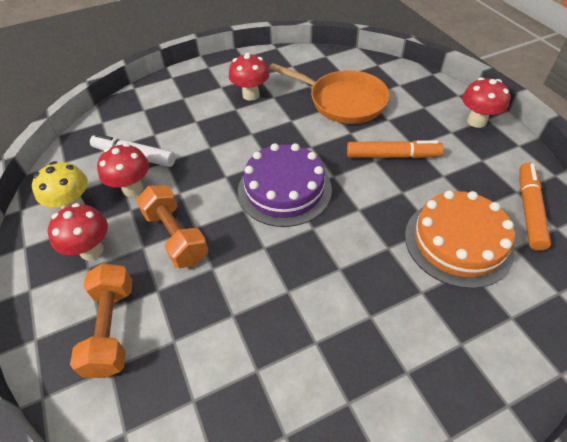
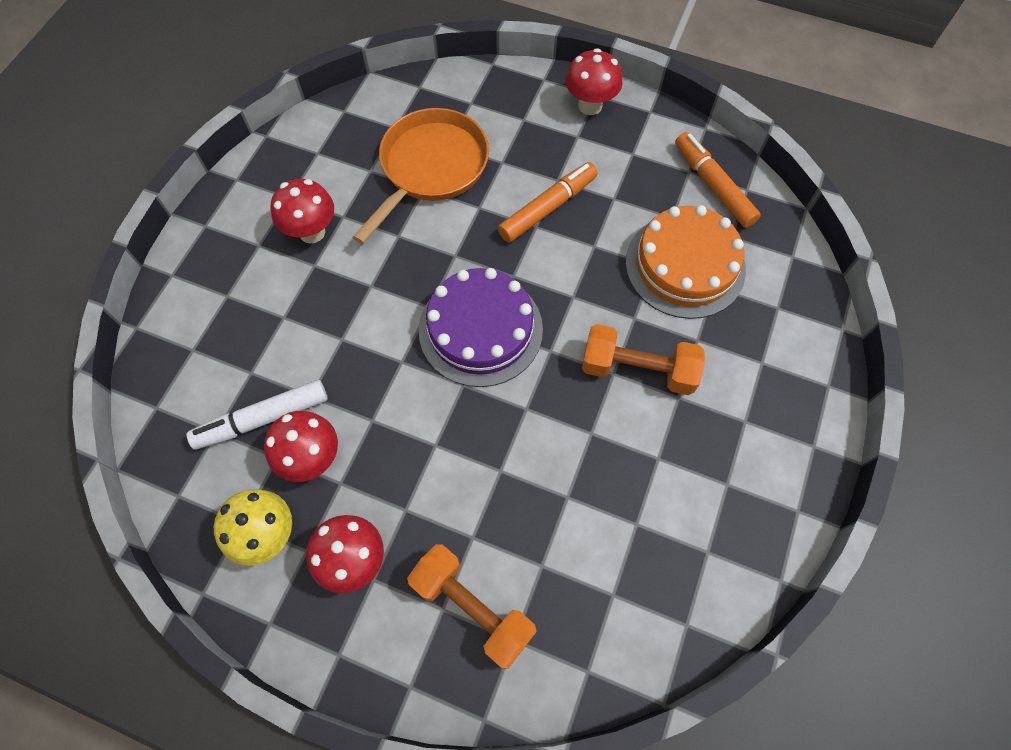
camera: 45 degrees left, 15 degrees up
(176, 236) = (426, 470): orange dumbbell -> orange dumbbell (638, 369)
(342, 101) = (430, 168): orange pan -> orange pan turned 45 degrees counterclockwise

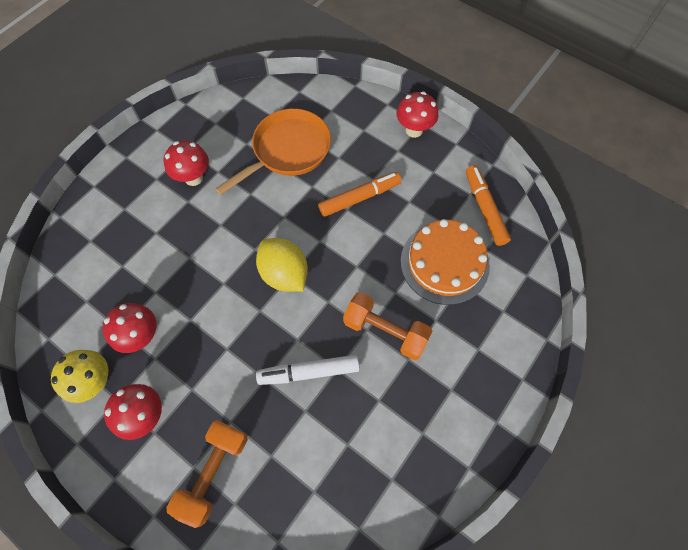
camera: 15 degrees right, 0 degrees up
(262, 419) = (119, 300): white marker -> white marker (309, 372)
(472, 608) = (213, 472): orange dumbbell -> orange dumbbell turned 60 degrees clockwise
(480, 329) = (284, 274): purple cake -> yellow lemon

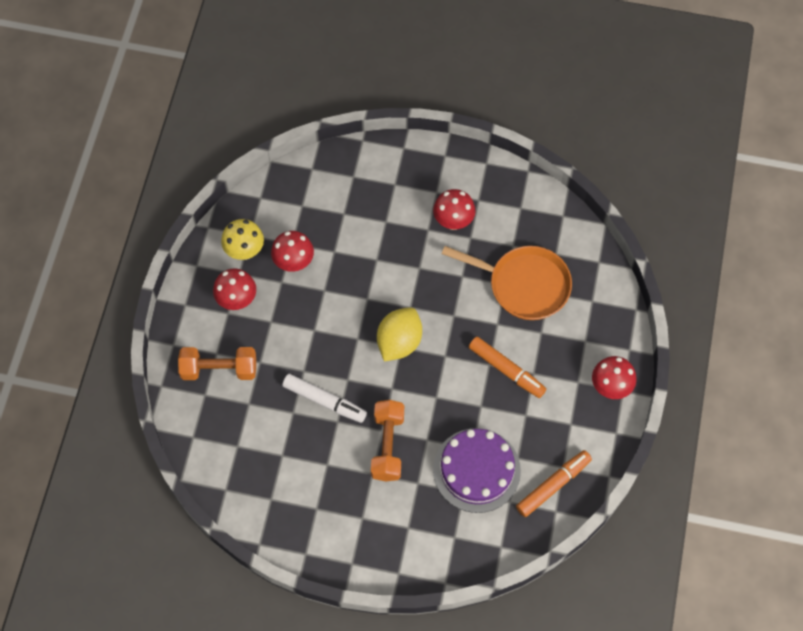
camera: 65 degrees right, 0 degrees up
(309, 372) = (324, 401): white marker -> white marker turned 150 degrees clockwise
(444, 263) = (476, 470): orange cake -> purple cake

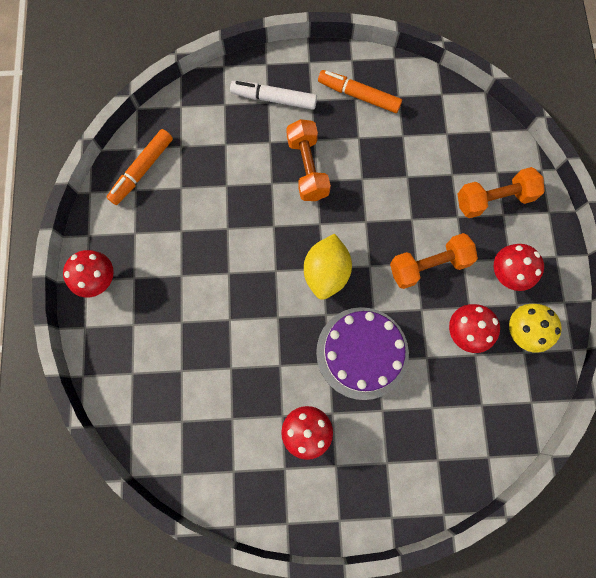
camera: 165 degrees right, 10 degrees up
(304, 325) = (429, 265): none -> orange dumbbell
(324, 401) = (381, 194): white marker -> white marker (274, 99)
(476, 470) = (217, 166): purple cake -> purple cake (362, 352)
(506, 370) = (209, 271): orange marker -> orange marker (359, 95)
(523, 285) = (210, 372): orange pan -> none

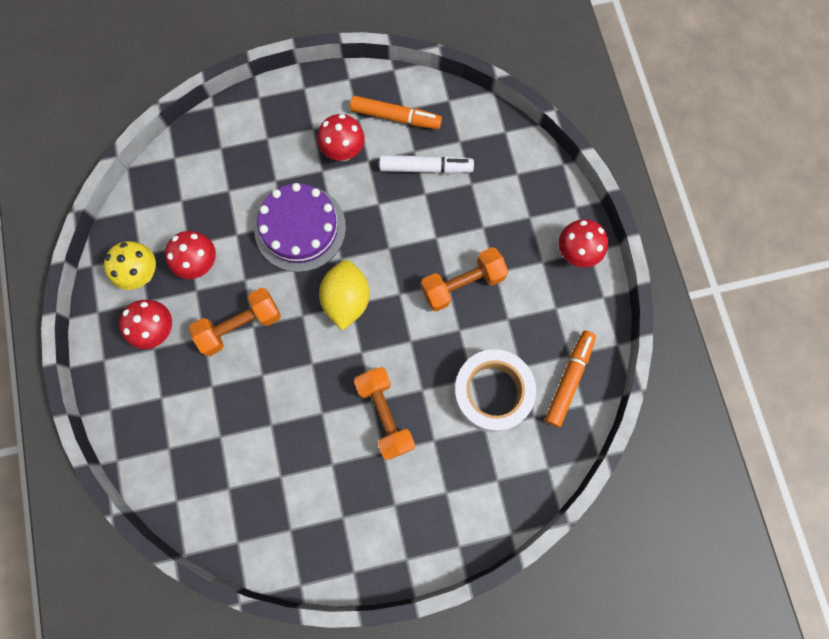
camera: 170 degrees right, 0 degrees up
(211, 170) = (492, 393): none -> white tape
(274, 99) = (440, 498): white marker -> white marker (426, 168)
(359, 95) = (338, 521): orange marker -> orange marker (395, 117)
(494, 199) = (171, 414): orange dumbbell -> orange dumbbell (462, 284)

